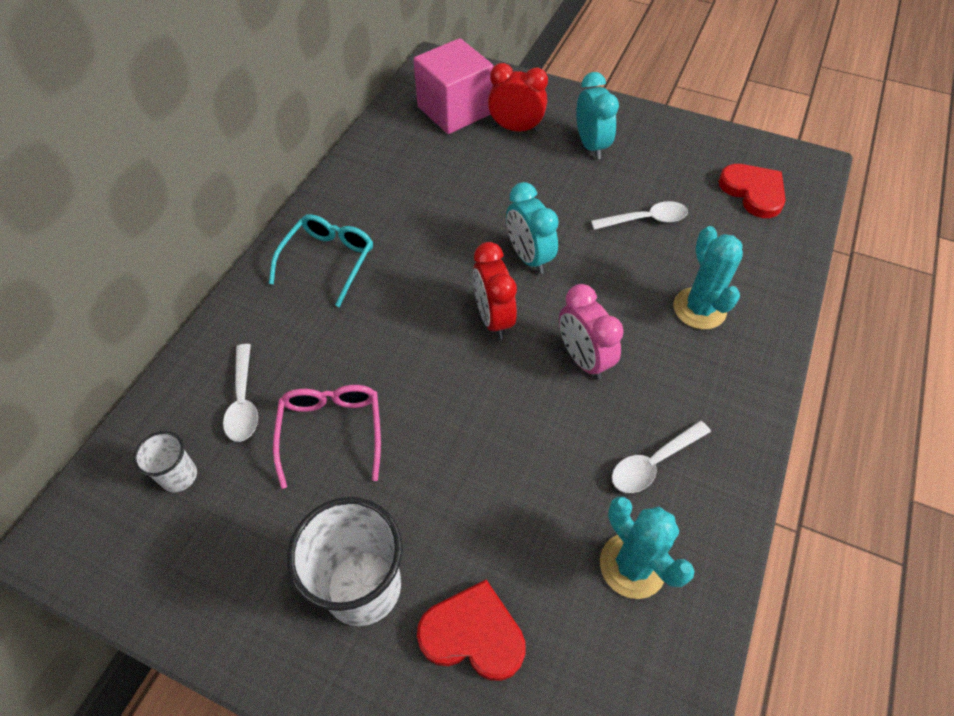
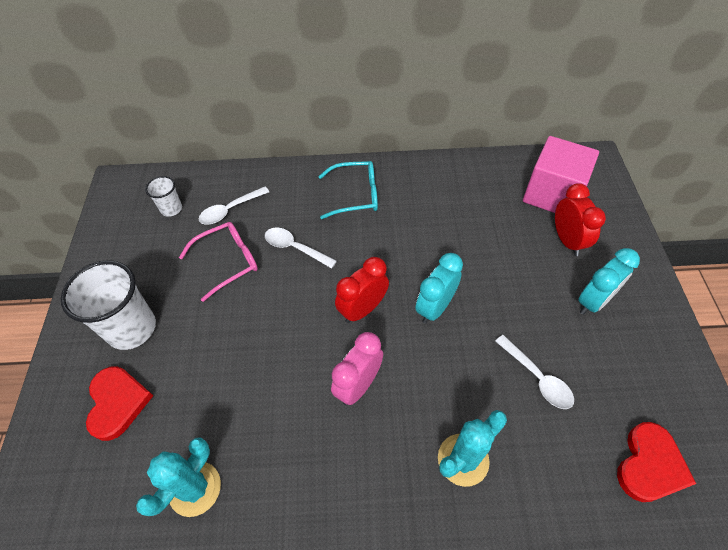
camera: 65 degrees right, 0 degrees up
(653, 463) = (286, 473): white spoon -> white spoon (295, 248)

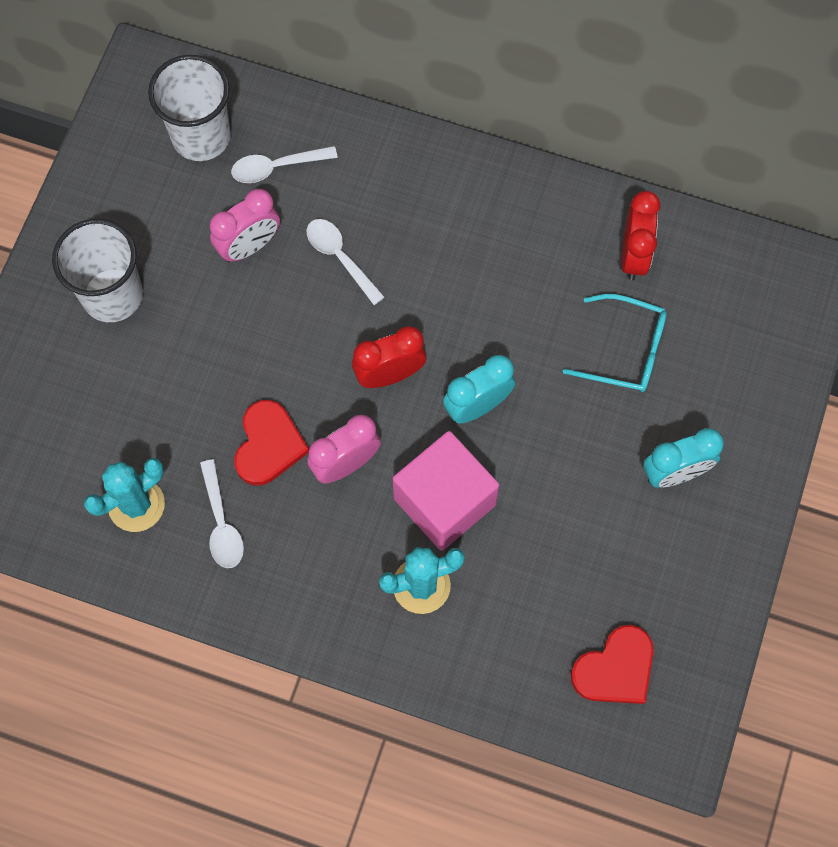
camera: 20 degrees right, 15 degrees up
(117, 403) = (78, 381): red heart -> red heart (268, 445)
(171, 209) = (201, 136): white cup -> white cup, size x1.95
(227, 262) = (249, 246): pink glasses -> pink clock
(355, 195) = (450, 205): turquoise glasses -> turquoise glasses (624, 350)
(537, 378) = (550, 535): white spoon -> white spoon (222, 523)
(552, 194) = (719, 305): pink cube -> pink cube (444, 501)
(567, 240) = (695, 381): red clock -> red clock (634, 255)

